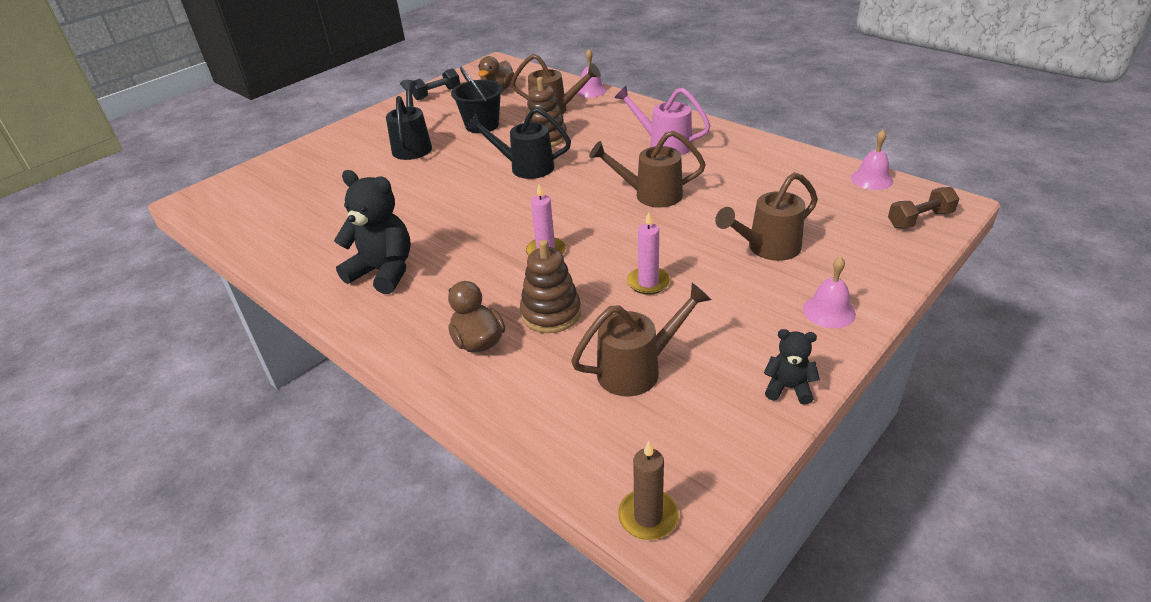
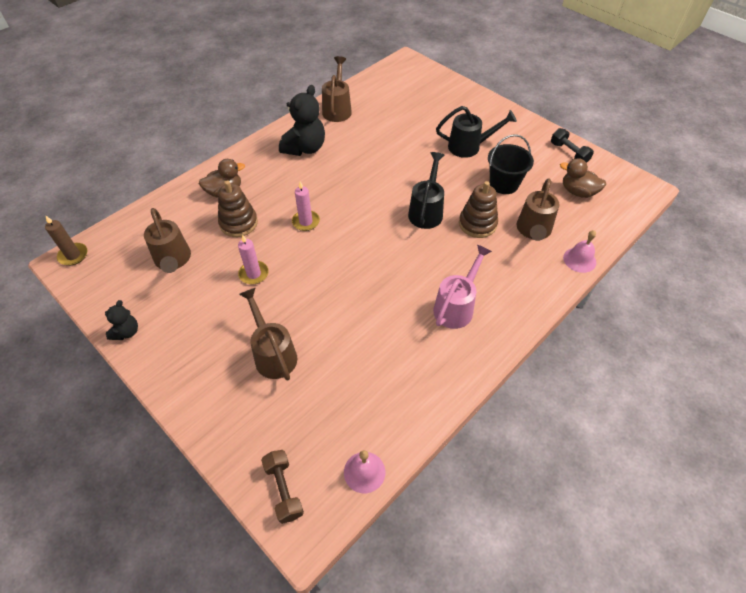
camera: 90 degrees right, 15 degrees up
(651, 195) = (368, 287): brown watering can -> brown watering can (337, 109)
(829, 311) = (186, 375): pink bell -> none

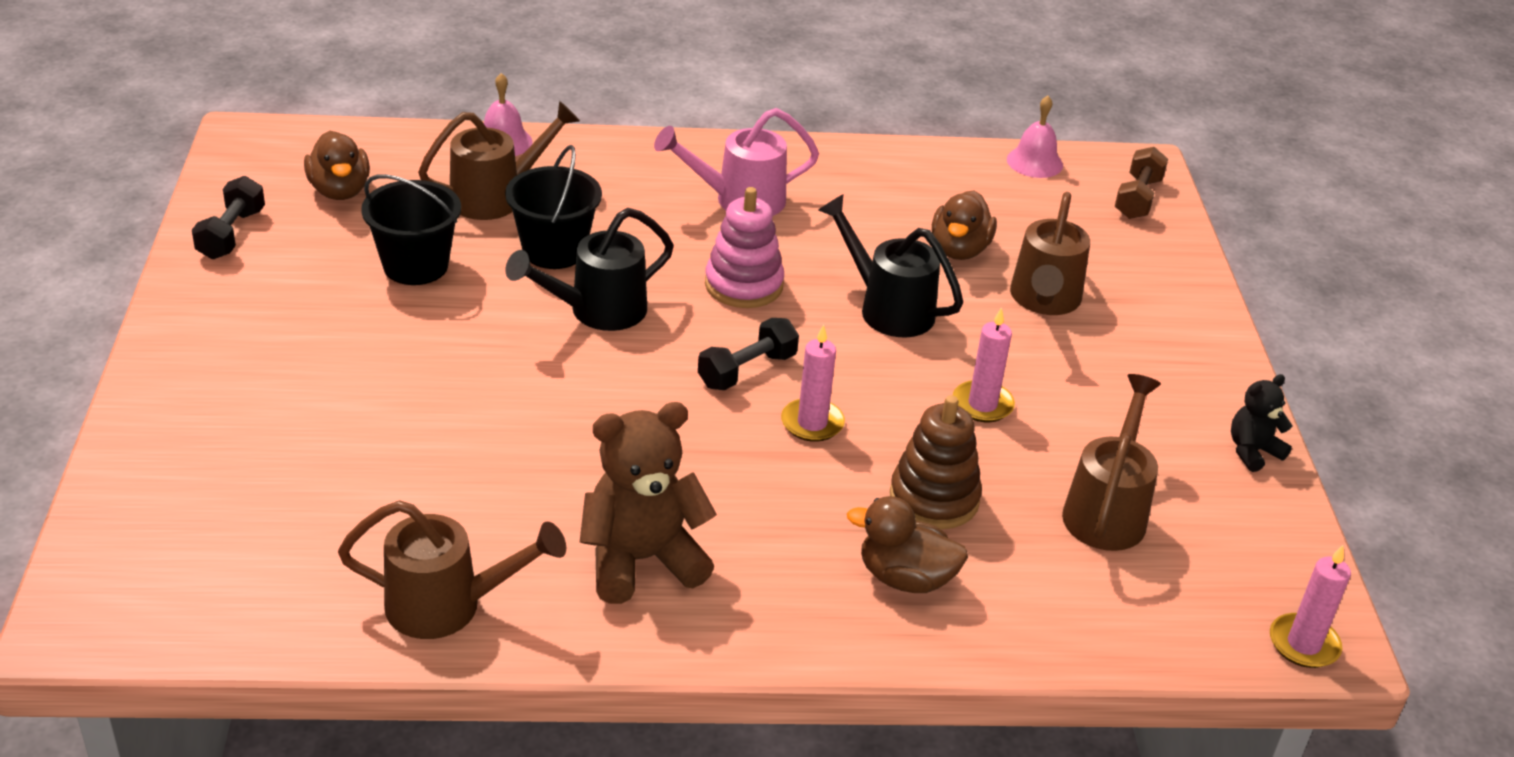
camera: 140 degrees left, 15 degrees down
(73, 255) = (1303, 644): brown candle -> pink candle
(305, 148) = (642, 560): black teddy bear -> brown teddy bear
(337, 109) = (447, 606): brown watering can -> brown watering can turned 135 degrees counterclockwise
(337, 356) = (959, 250): none -> brown duck
(350, 226) = (747, 370): none -> black dumbbell
(397, 262) = (743, 285): none -> pink stacking toy
(469, 147) = (352, 348): black watering can -> black watering can (888, 308)
(477, 224) = (554, 250): brown stacking toy -> black bucket

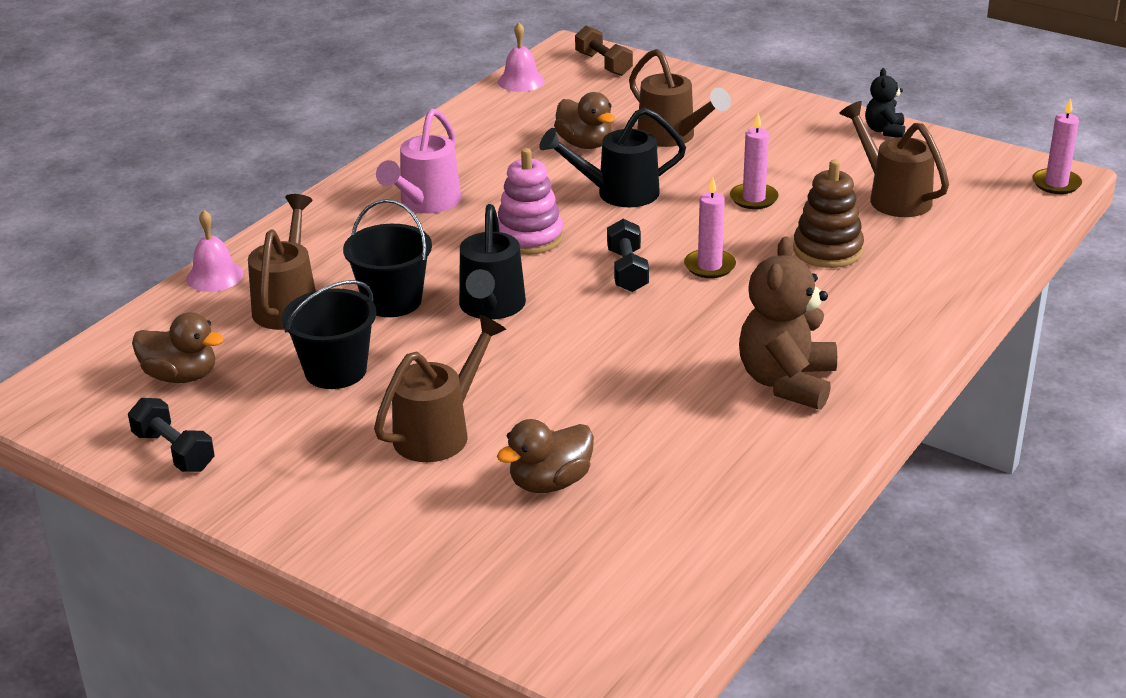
camera: 50 degrees left, 5 degrees down
(447, 606) = (761, 481): brown watering can -> brown watering can (439, 432)
(905, 578) = (892, 289): brown duck -> brown duck (550, 483)

